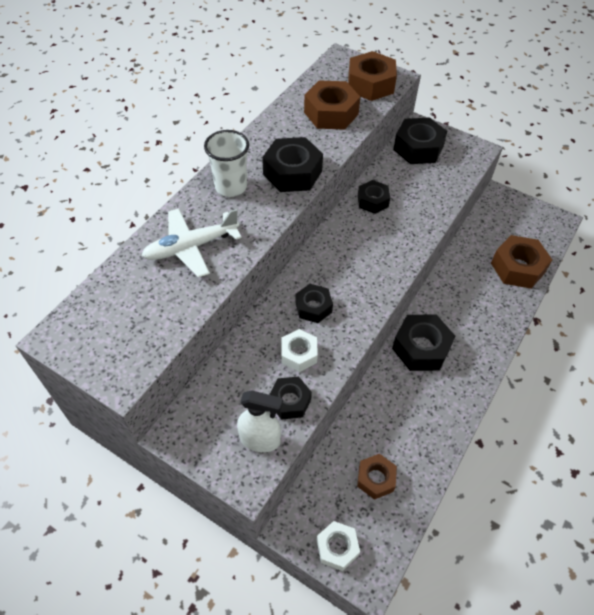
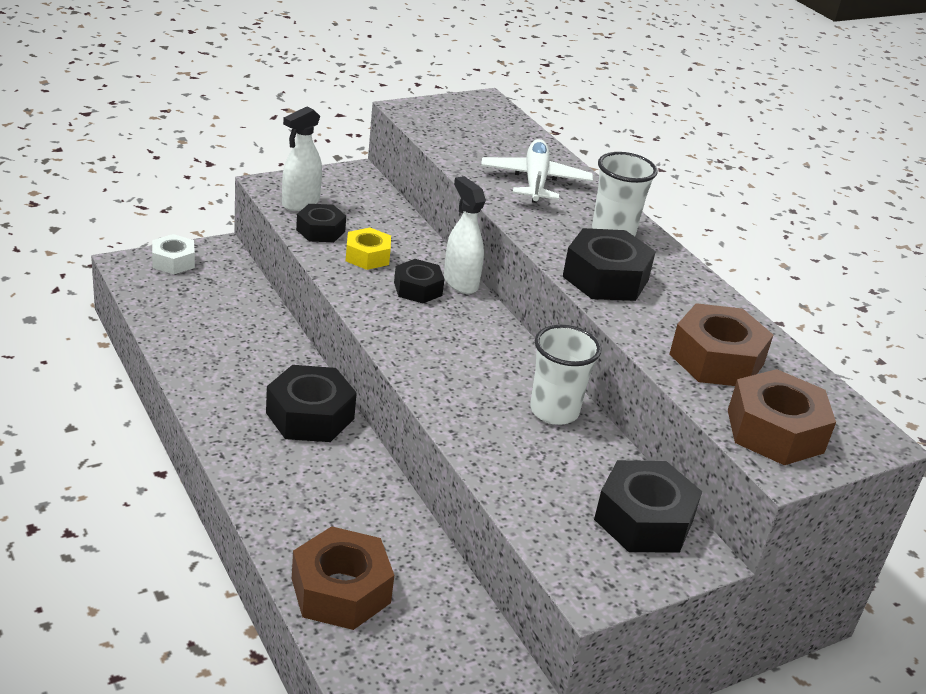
camera: 115 degrees right, 20 degrees down
(285, 290) = (460, 282): none -> white spray bottle
(299, 354) = (367, 256): white nut -> yellow nut
(373, 201) = (554, 411): black nut -> white cup
(376, 479) = (203, 308): brown nut -> none

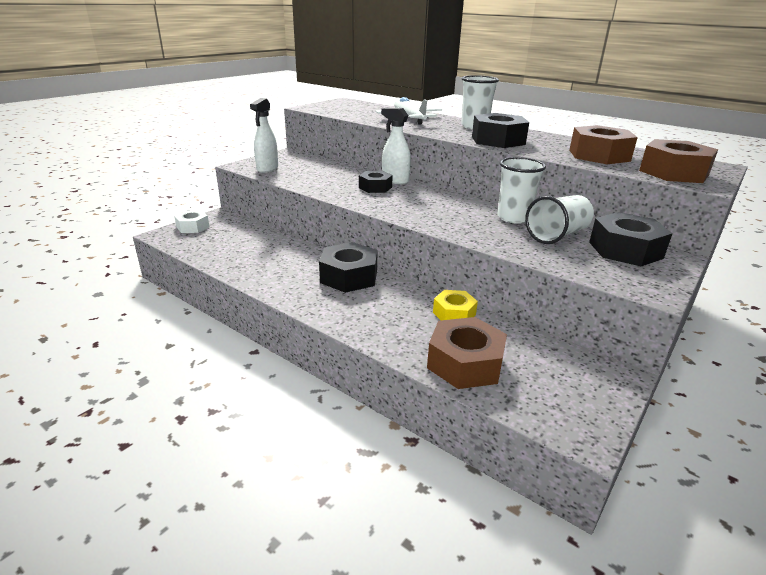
camera: 20 degrees left, 5 degrees down
(320, 230) = (291, 177): black nut -> none
(367, 256) = (331, 181): yellow nut -> yellow nut (454, 313)
(579, 462) = (557, 235): none -> white cup

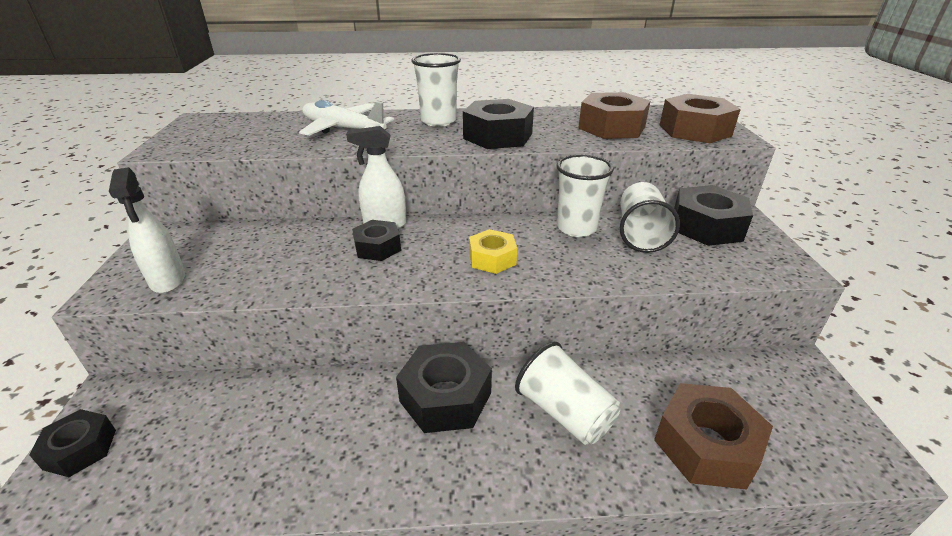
camera: 40 degrees left, 5 degrees up
(193, 227) = (80, 449): white nut -> black nut
(401, 311) = (564, 412): none -> white cup
(454, 313) = (612, 379): yellow nut -> yellow nut (492, 258)

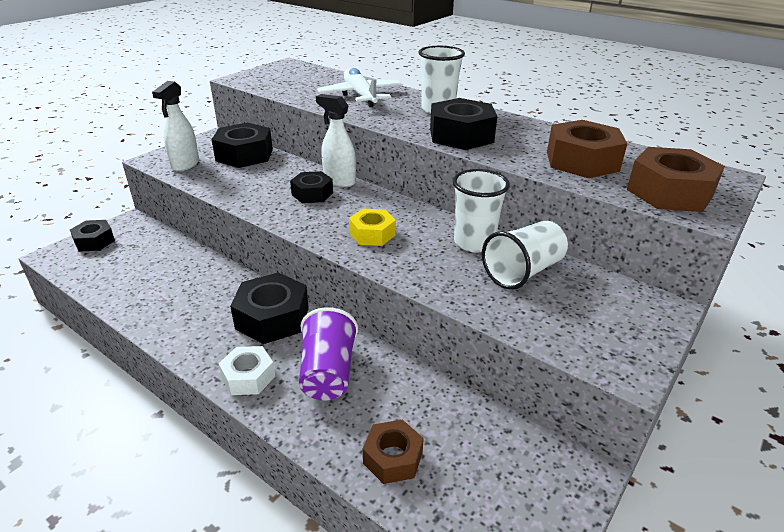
camera: 40 degrees right, 0 degrees up
(505, 469) = (248, 377): none -> white nut
(564, 412) = (328, 373): white cup -> purple cup
(706, 226) = (603, 296): black nut -> black nut (244, 155)
(706, 445) = (393, 458): brown nut -> brown nut, size x0.62

